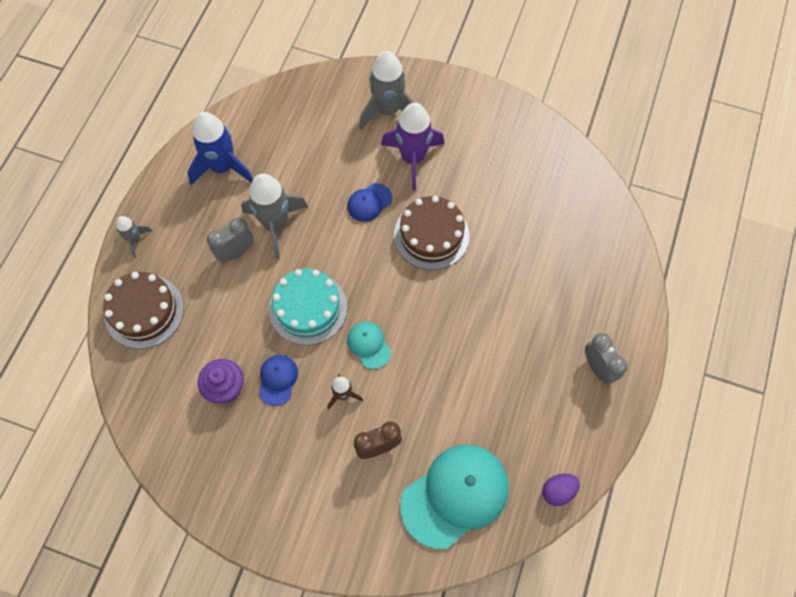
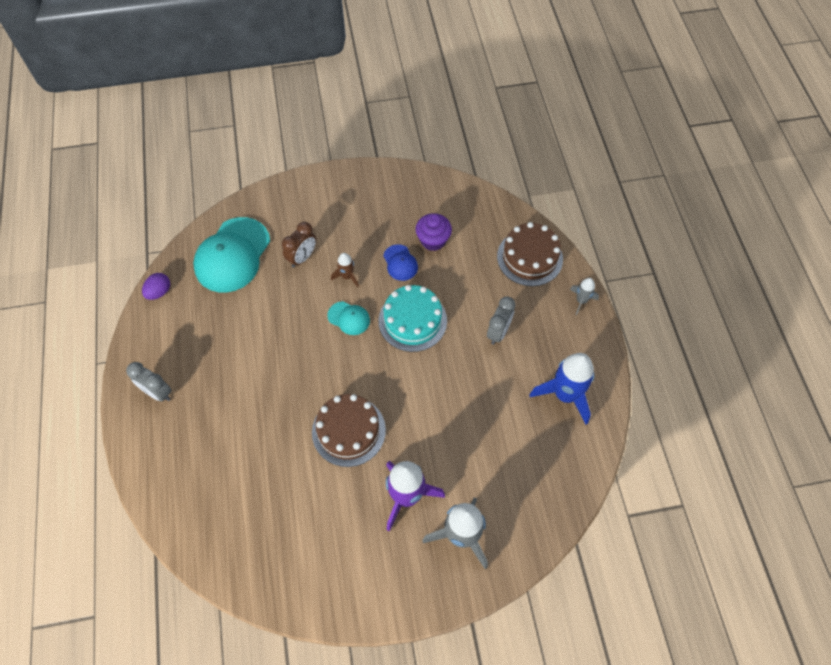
camera: 150 degrees right, 5 degrees down
(276, 224) = (483, 370): grey rocket -> none
(369, 202) = (419, 431): blue cap -> none

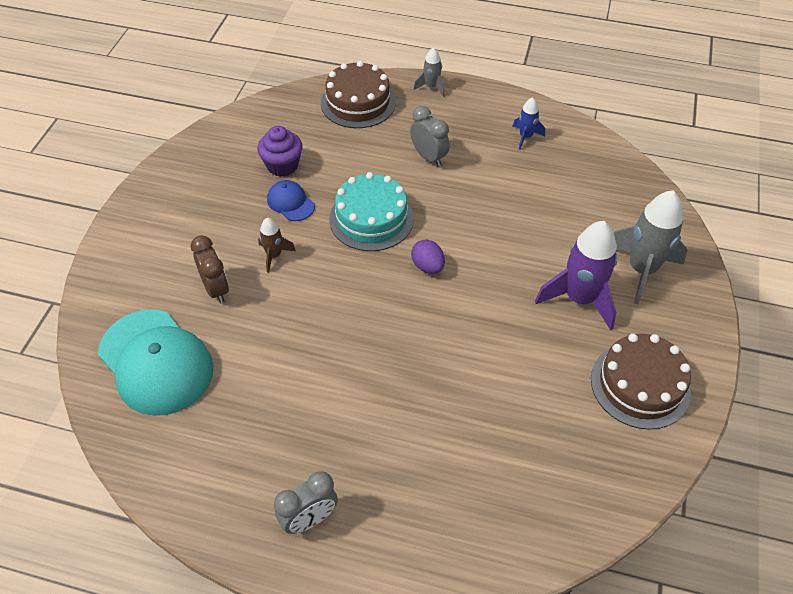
camera: 65 degrees left, 10 degrees down
(159, 292) = (149, 469): purple egg -> purple egg (427, 266)
(348, 431) = (476, 323): brown cake -> brown cake (640, 385)
(349, 318) = (331, 273): turquoise cap -> none
(400, 263) = (290, 202): blue cap -> blue cap turned 135 degrees counterclockwise
(565, 395) = (525, 137): blue rocket -> blue rocket, size x0.50

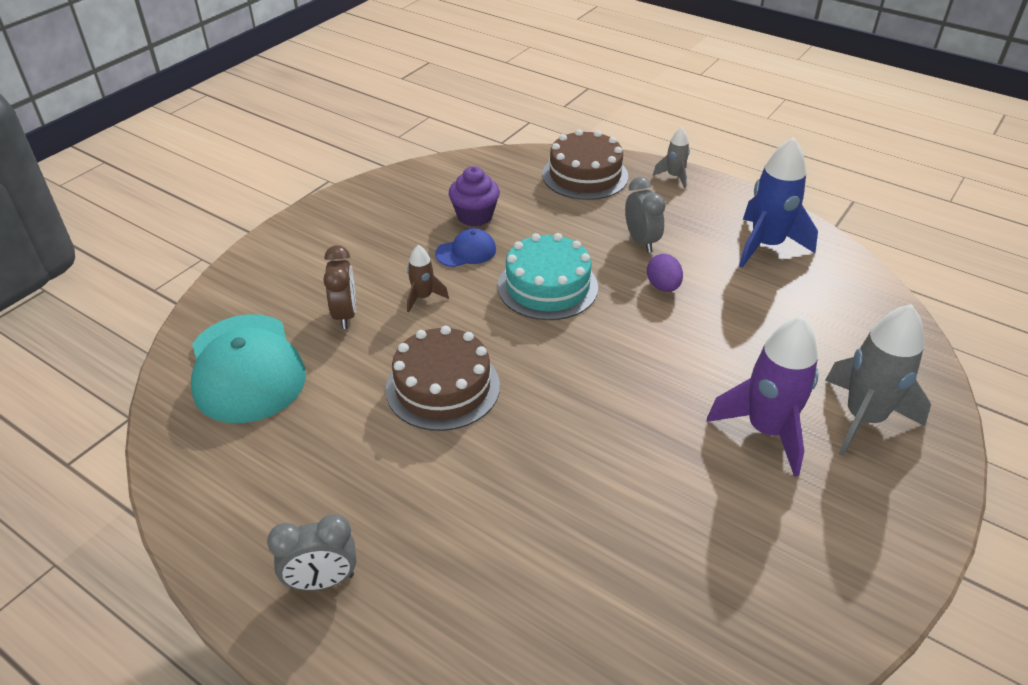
camera: 20 degrees right, 10 degrees down
(290, 202) = (466, 252): blue cap -> blue cap turned 90 degrees clockwise
(427, 266) = (590, 349): purple egg -> purple egg (663, 286)
(525, 137) = (766, 245): blue rocket -> blue rocket, size x1.98
(640, 385) = (811, 552): brown cake -> brown cake (443, 387)

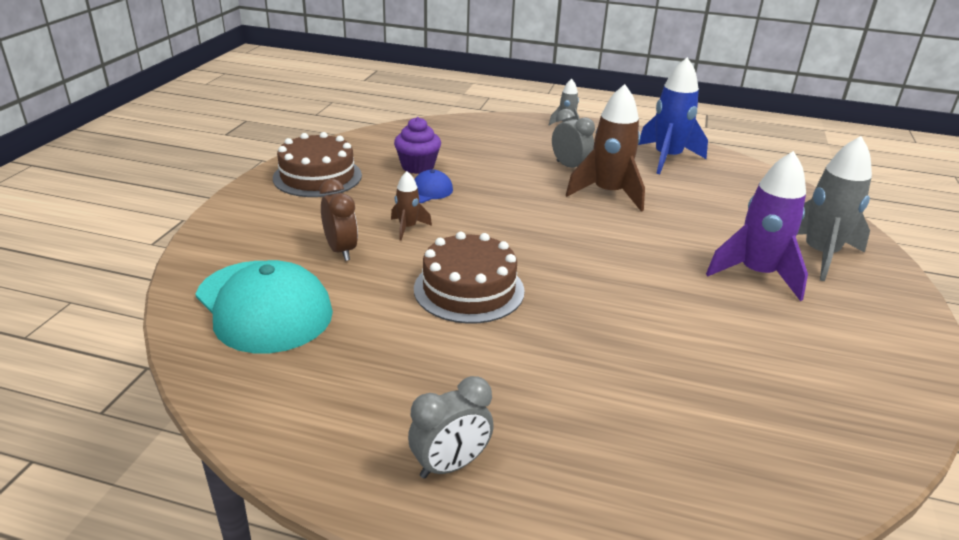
camera: 20 degrees left, 10 degrees down
(547, 286) = (513, 206): turquoise cake -> none
(585, 175) = (494, 130): brown cake -> brown cake (317, 176)
(663, 286) = (608, 193): purple egg -> brown rocket

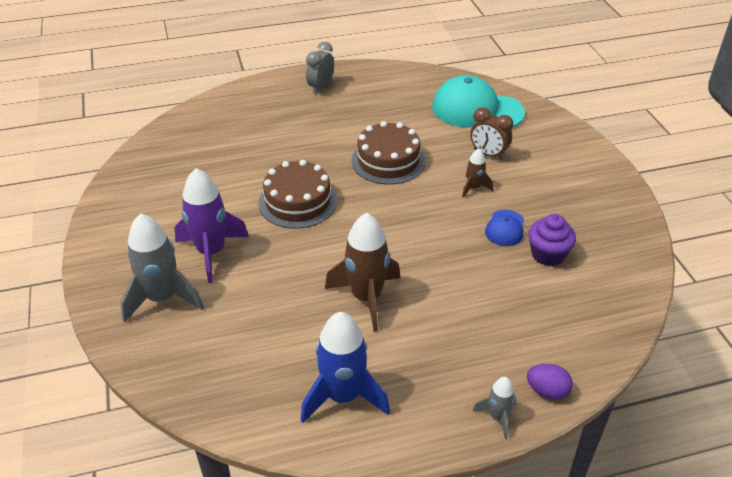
camera: 150 degrees right, 10 degrees up
(317, 176) = (597, 206): brown cake -> brown cake (298, 202)
(521, 122) = (547, 391): none -> purple egg
(570, 167) = (427, 323): grey clock -> none

